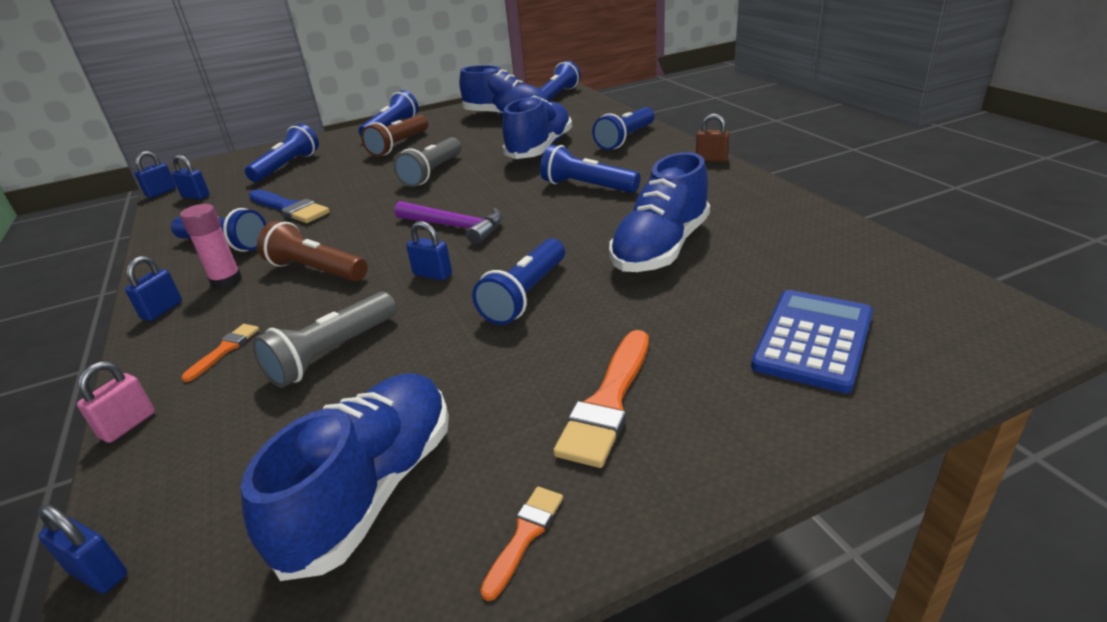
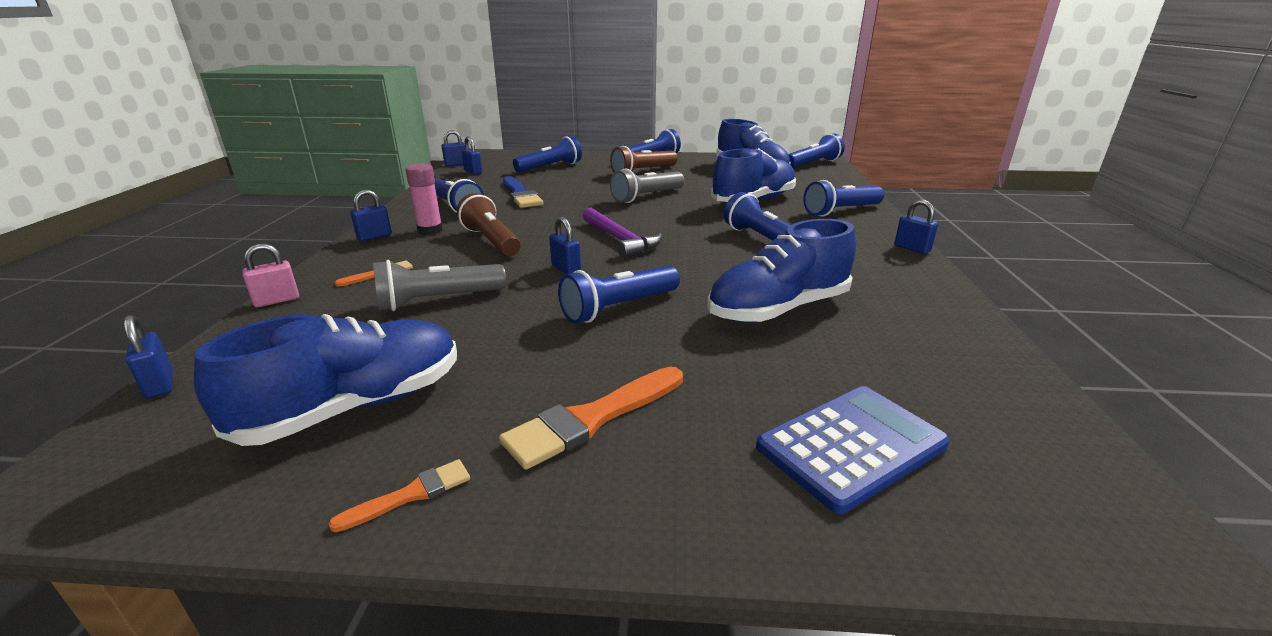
camera: 25 degrees right, 5 degrees down
(711, 159) = (912, 248): brown padlock -> blue padlock

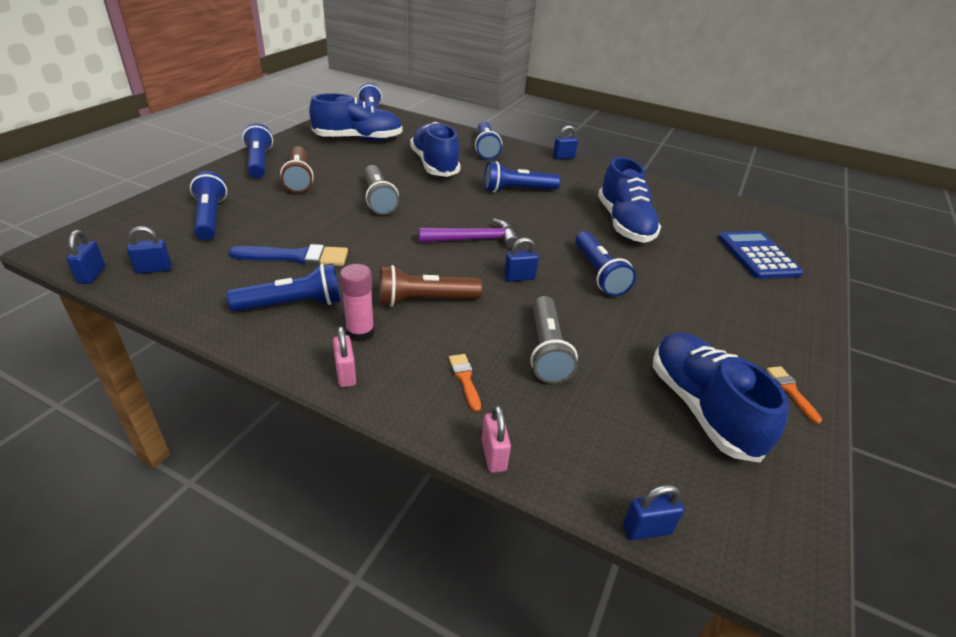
camera: 70 degrees left, 10 degrees up
(374, 237) = (345, 374): blue padlock -> pink padlock
(592, 419) = (728, 317): orange brush -> none

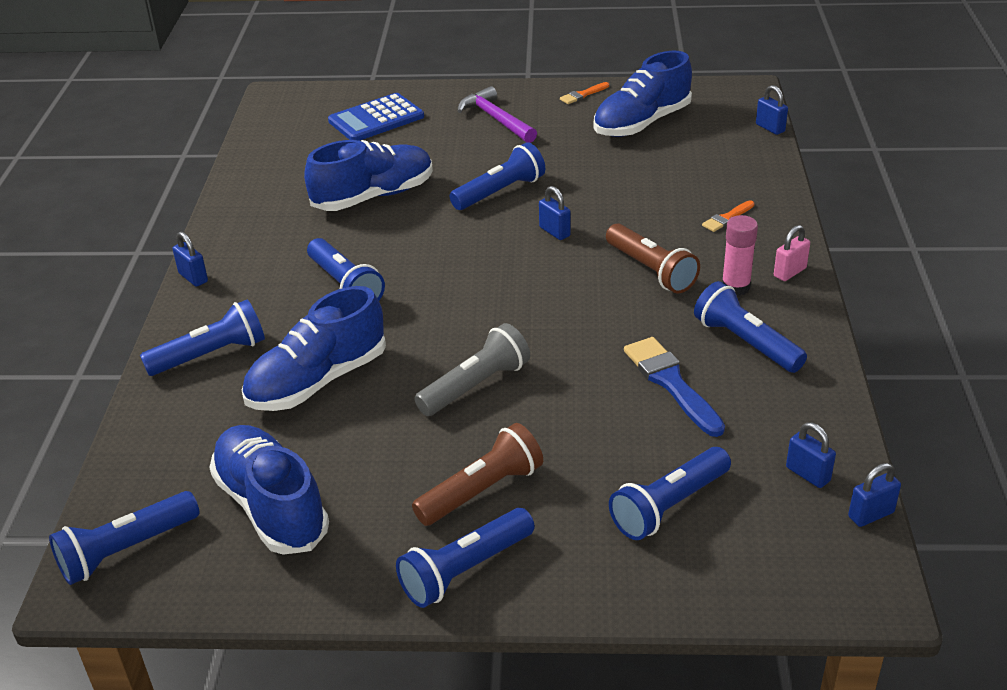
camera: 110 degrees left, 0 degrees up
(474, 239) = (506, 279): purple hammer -> purple hammer (496, 119)
(493, 455) = (782, 186): pink padlock -> none
(547, 350) = (649, 192): grey flashlight -> none

